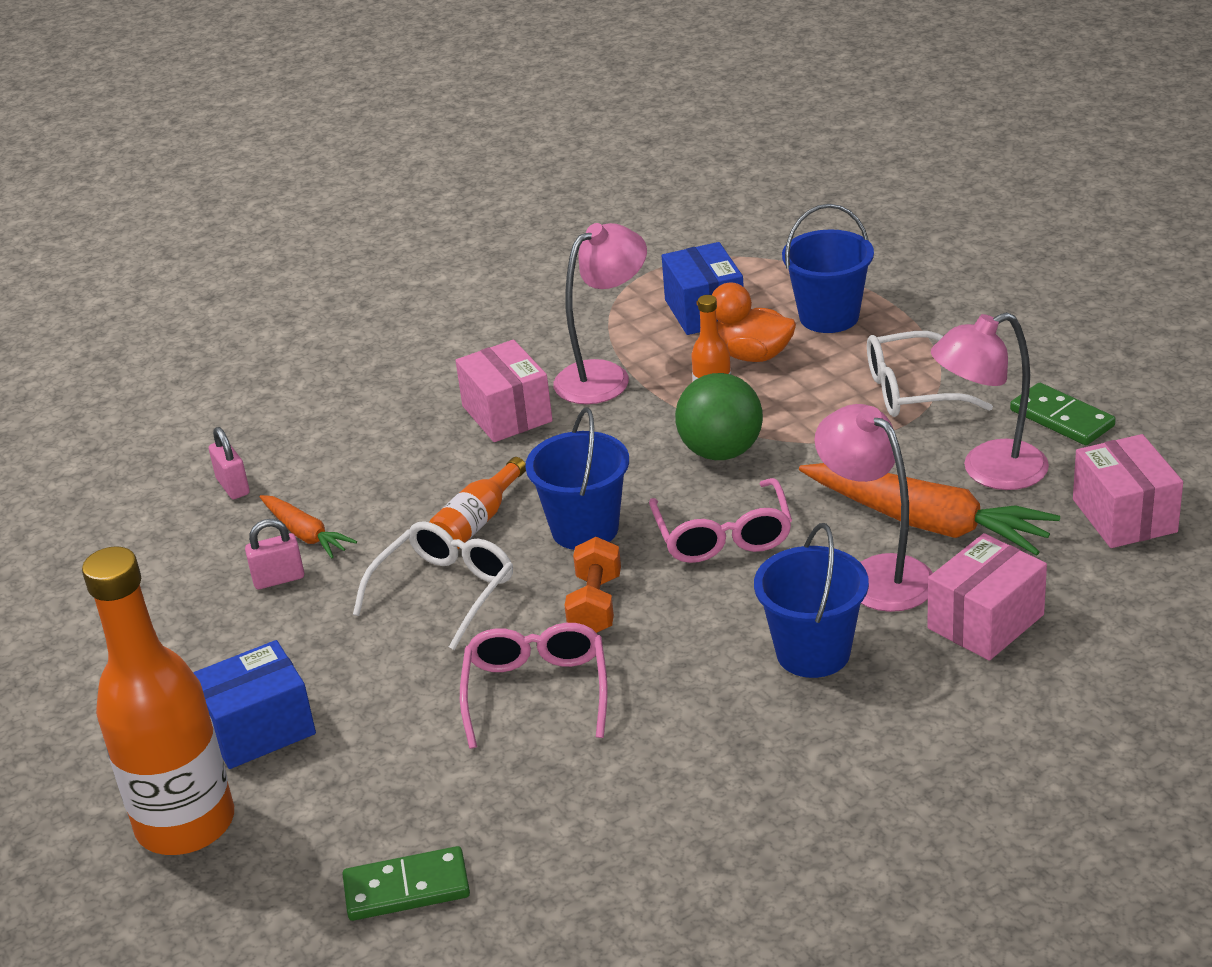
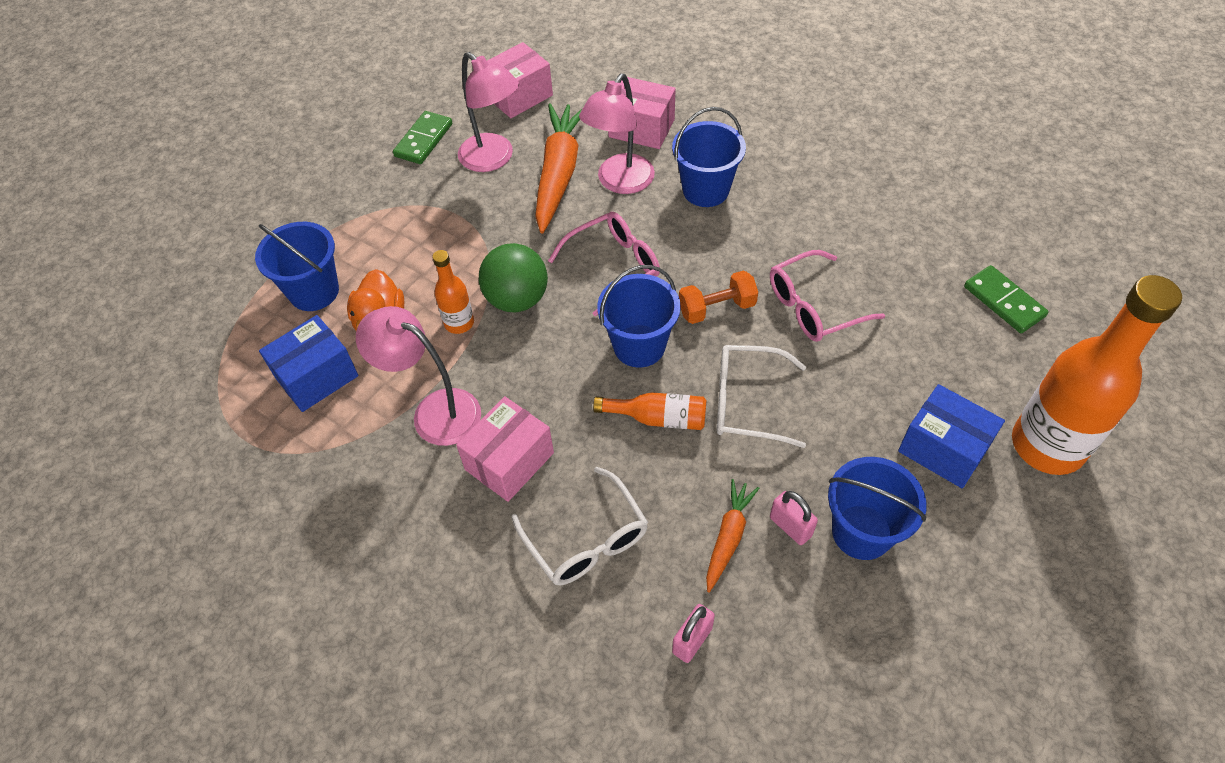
camera: 115 degrees left, 20 degrees up
(228, 627) = (861, 532): none -> blue bucket
(912, 390) = (408, 217): white glasses -> white glasses (586, 539)

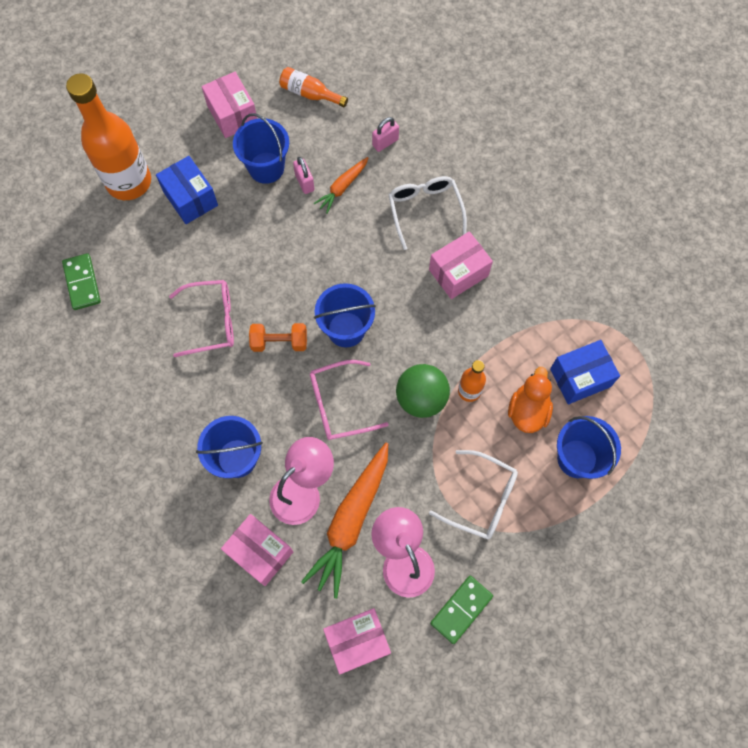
camera: 165 degrees left, 15 degrees up
(434, 411) = (500, 323): pink lamp -> none
(658, 418) = (354, 272): orange bottle -> orange bottle (310, 94)
(747, 402) = (292, 265): white glasses -> white glasses (481, 499)
(970, 608) = (232, 114): none -> pink box

